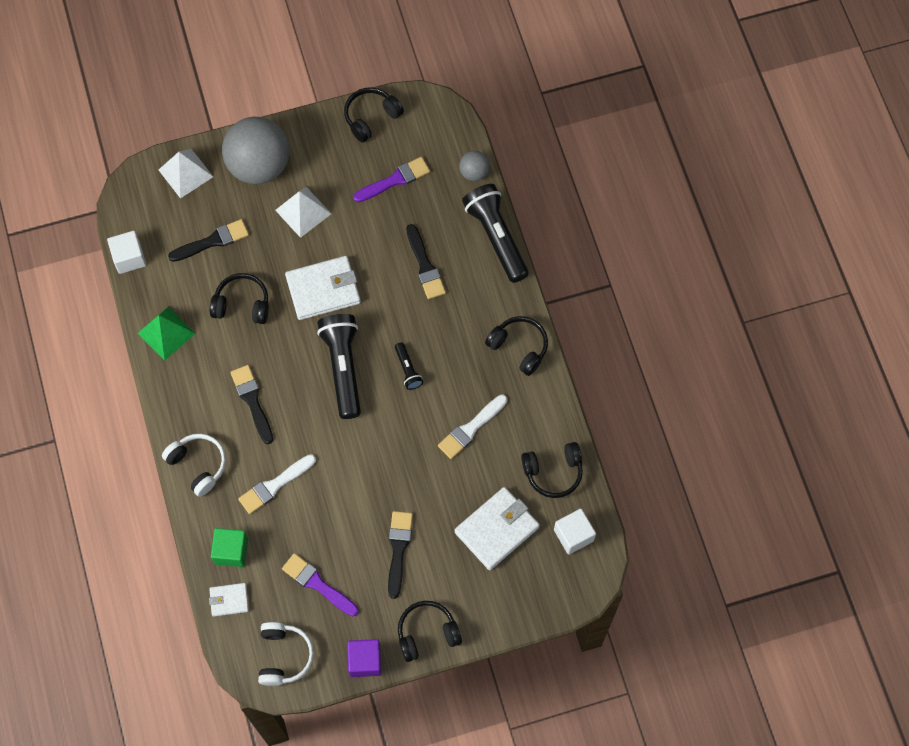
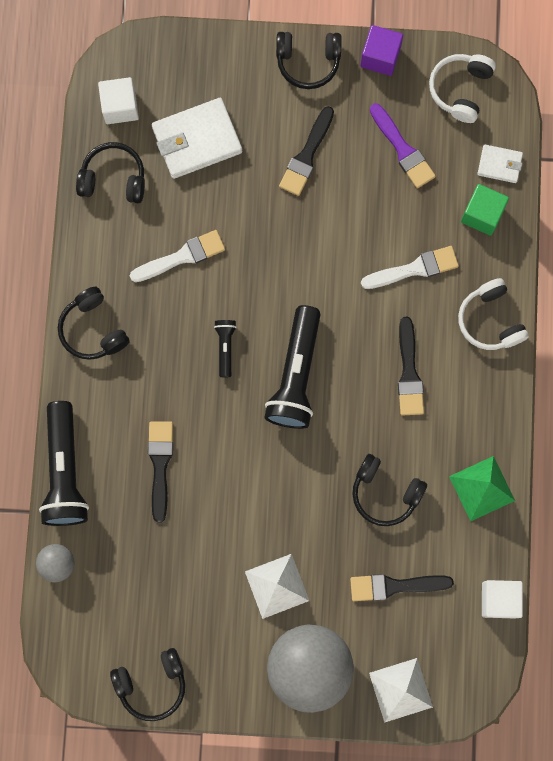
camera: 160 degrees left, 10 degrees up
(323, 290) = (286, 477): white wallet -> none
(395, 180) = (154, 588): purple brush -> none

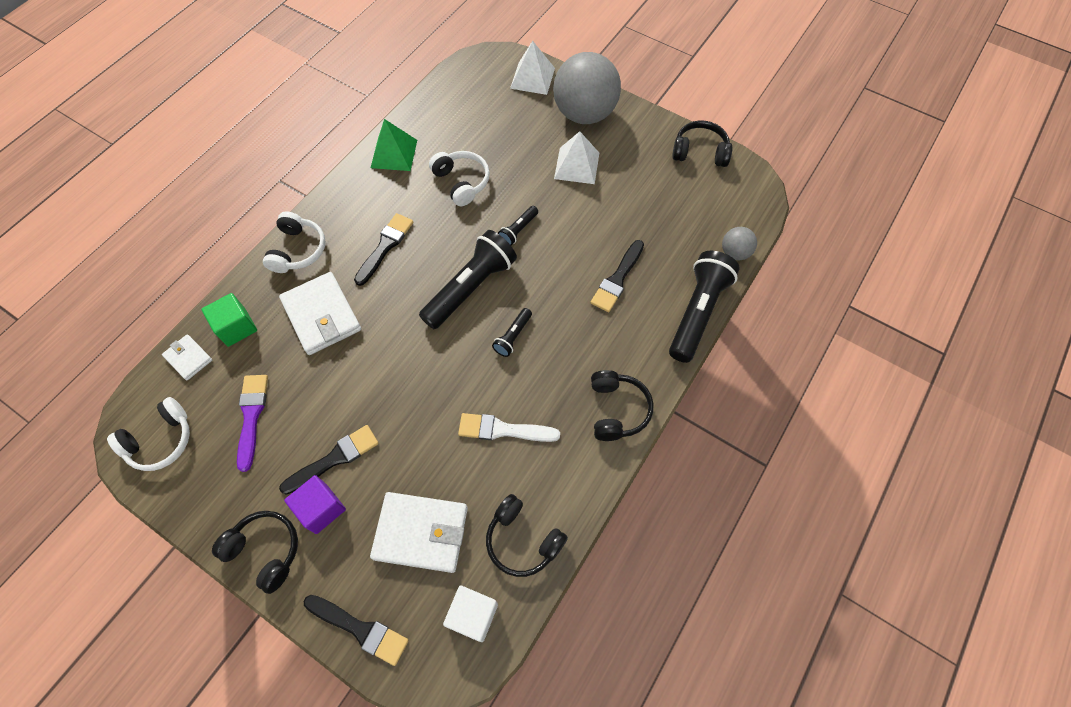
camera: 150 degrees left, 15 degrees down
(290, 466) = (518, 230): none -> black flashlight
(380, 57) = (199, 515): purple cube -> purple cube (321, 508)
(385, 492) = (462, 182): black headphones -> white headphones
(395, 586) = (495, 129): black brush -> black brush (360, 629)
(414, 269) = (322, 315): white brush -> white wallet
(499, 600) = (434, 92): white cube -> none

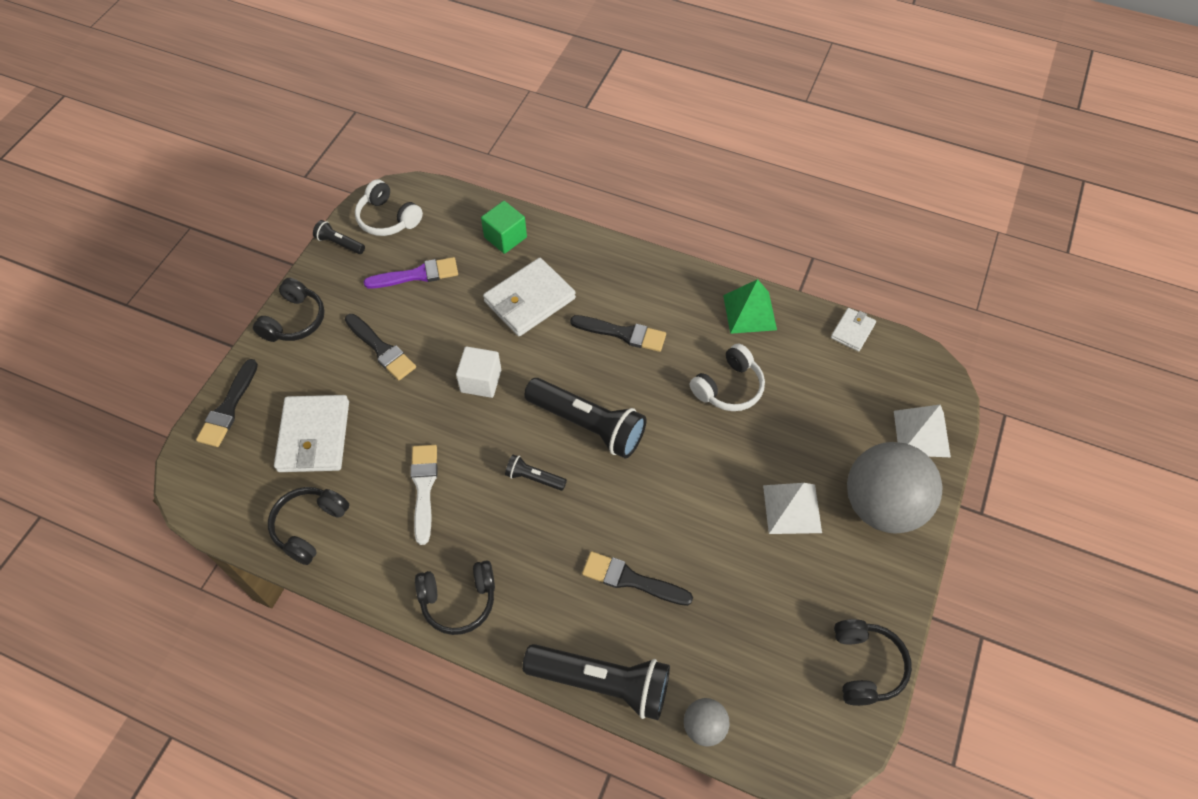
camera: 80 degrees right, 5 degrees down
(188, 358) = (468, 212): white wallet -> white wallet (852, 331)
(298, 250) = (601, 260): white headphones -> none
(321, 508) = (333, 351): purple cube -> none
(473, 615) = (239, 496): white cube -> white cube (481, 381)
(518, 230) = (675, 459): black flashlight -> black flashlight (339, 243)

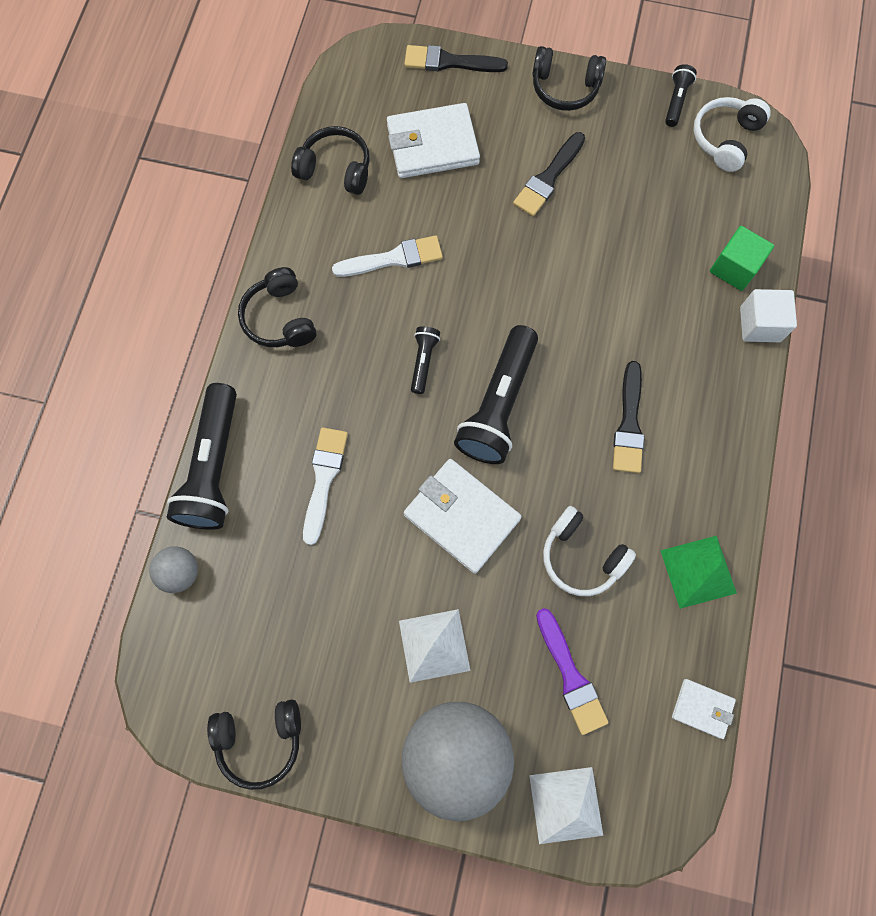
camera: 80 degrees right, 15 degrees up
(417, 275) = (654, 188): purple brush -> purple brush (570, 676)
(481, 381) = (530, 284): white cube -> white cube (760, 324)
(529, 300) = (650, 312): white wallet -> white wallet (461, 517)
(631, 579) = (324, 479): black brush -> white brush

